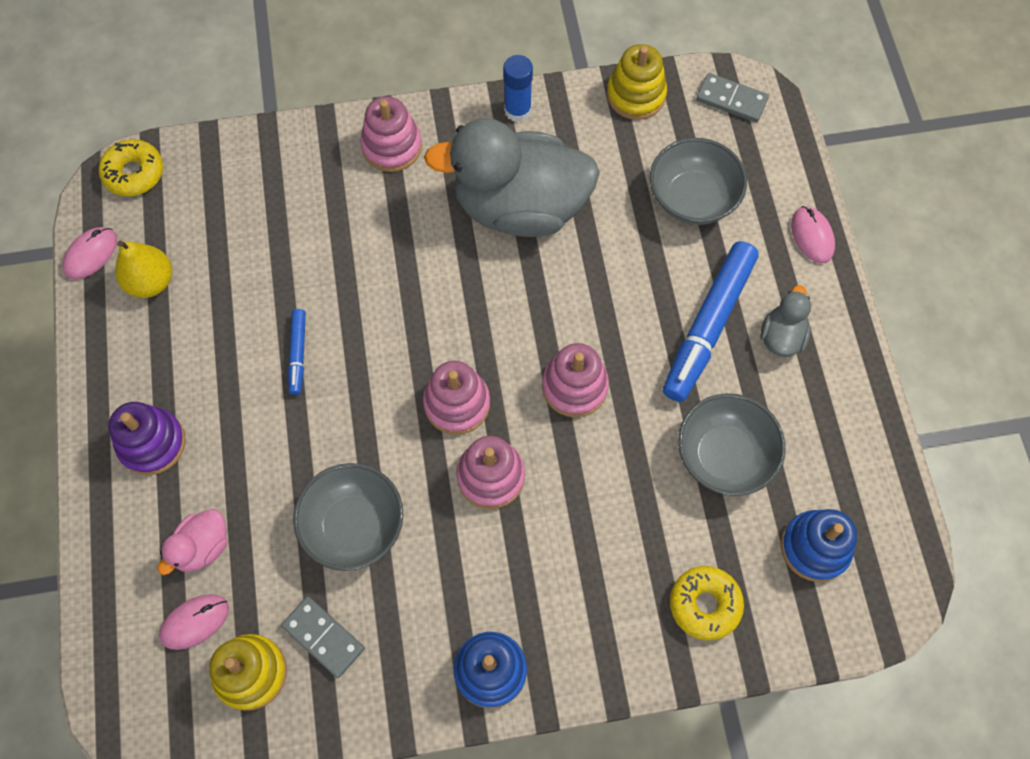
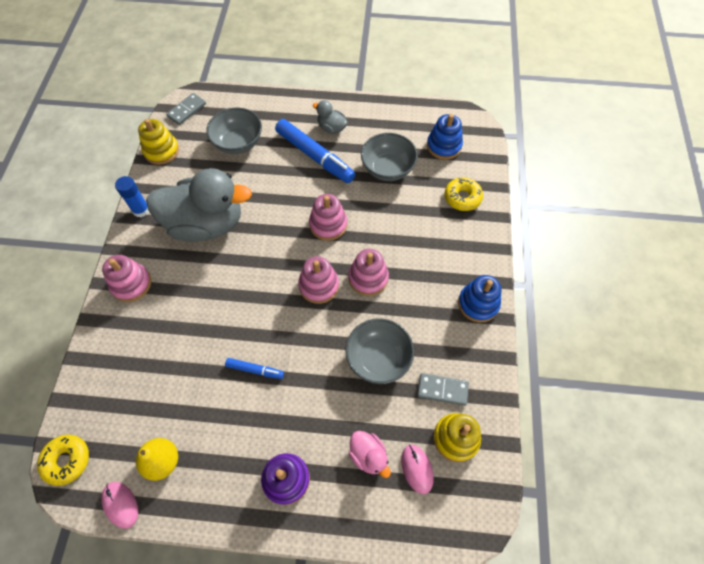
camera: 75 degrees left, 5 degrees down
(323, 637) = (442, 390): grey domino -> grey domino turned 45 degrees clockwise
(520, 207) = (206, 224): grey duck -> grey duck turned 105 degrees counterclockwise
(812, 236) = (281, 100): pink mouse -> none

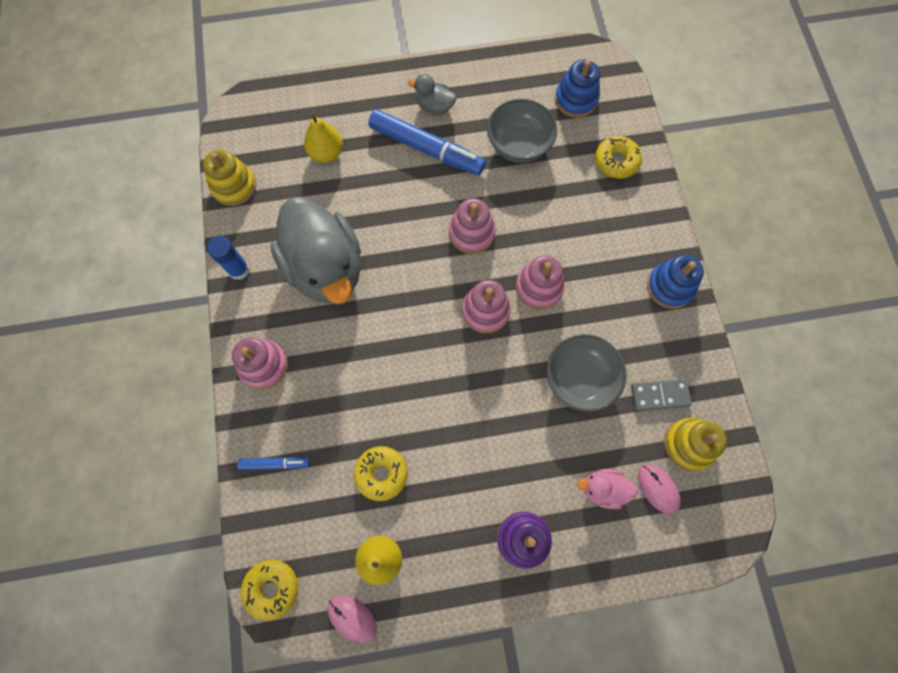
camera: 15 degrees left, 10 degrees up
(187, 110) = (245, 123): grey domino -> none
(189, 392) = (381, 473): none -> yellow donut
(206, 224) = (326, 268): grey duck -> grey duck turned 75 degrees clockwise
(238, 143) = (326, 153): grey bowl -> yellow pear
(255, 370) = (447, 428): blue marker -> blue marker (275, 464)
(368, 455) = (603, 489): pink duck -> pink duck turned 150 degrees clockwise

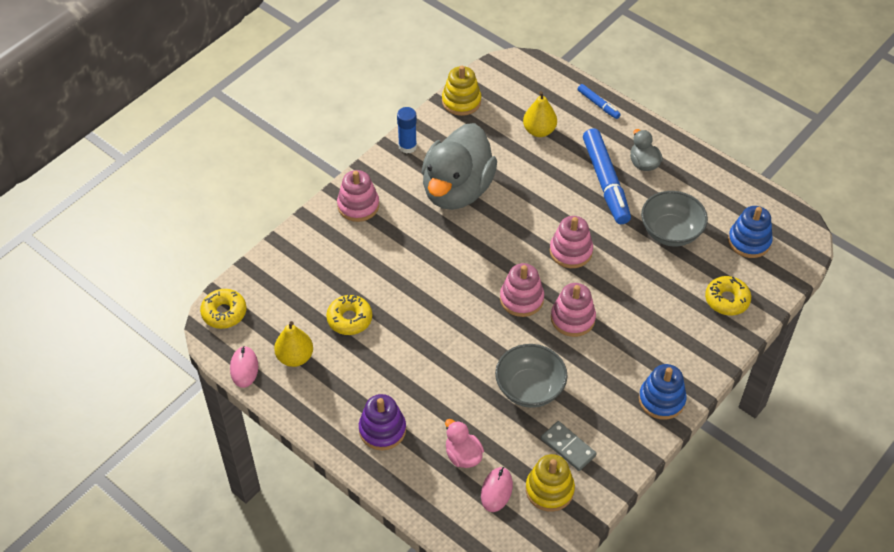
camera: 50 degrees right, 20 degrees down
(275, 464) = (301, 258): blue marker -> blue marker (598, 104)

